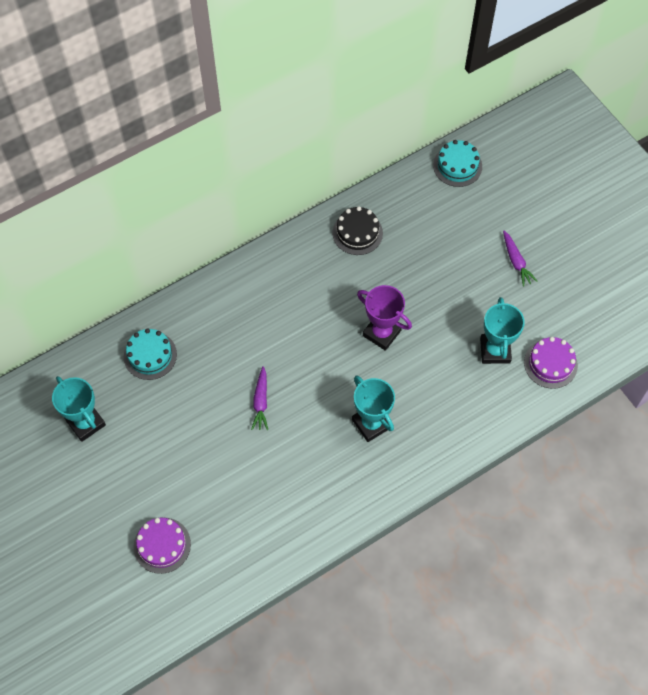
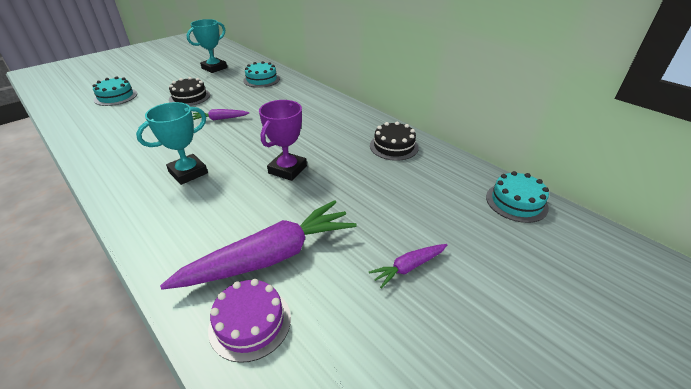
camera: 80 degrees right, 25 degrees down
(162, 545) = (116, 96): purple cake -> turquoise cake
(187, 445) = (189, 97): none -> black cake
(495, 350) = (270, 257): turquoise trophy -> purple carrot

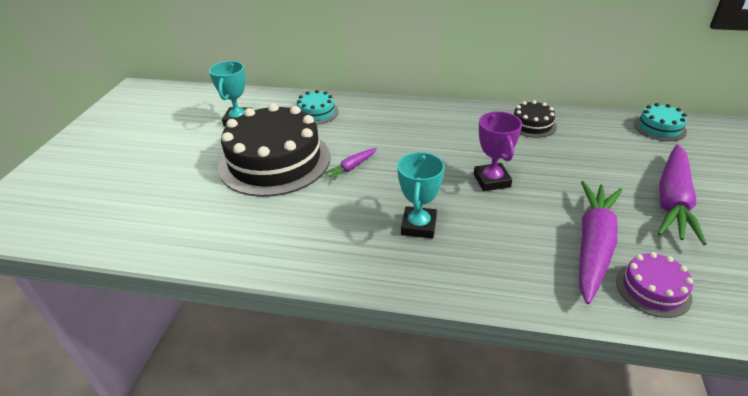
camera: 35 degrees left, 0 degrees up
(116, 96) = (183, 198): turquoise cake -> none
(189, 97) = (275, 161): black cake -> black cake, size x2.21
(408, 267) = (672, 201): purple carrot -> purple carrot, size x2.15

